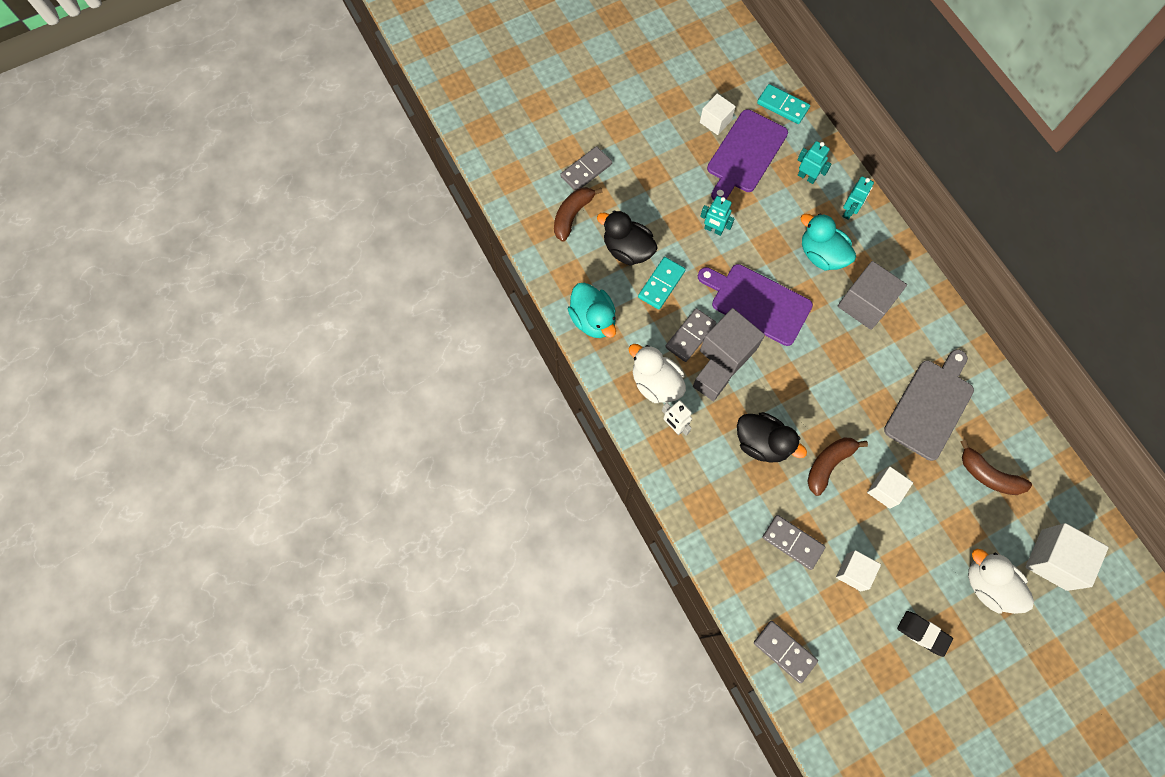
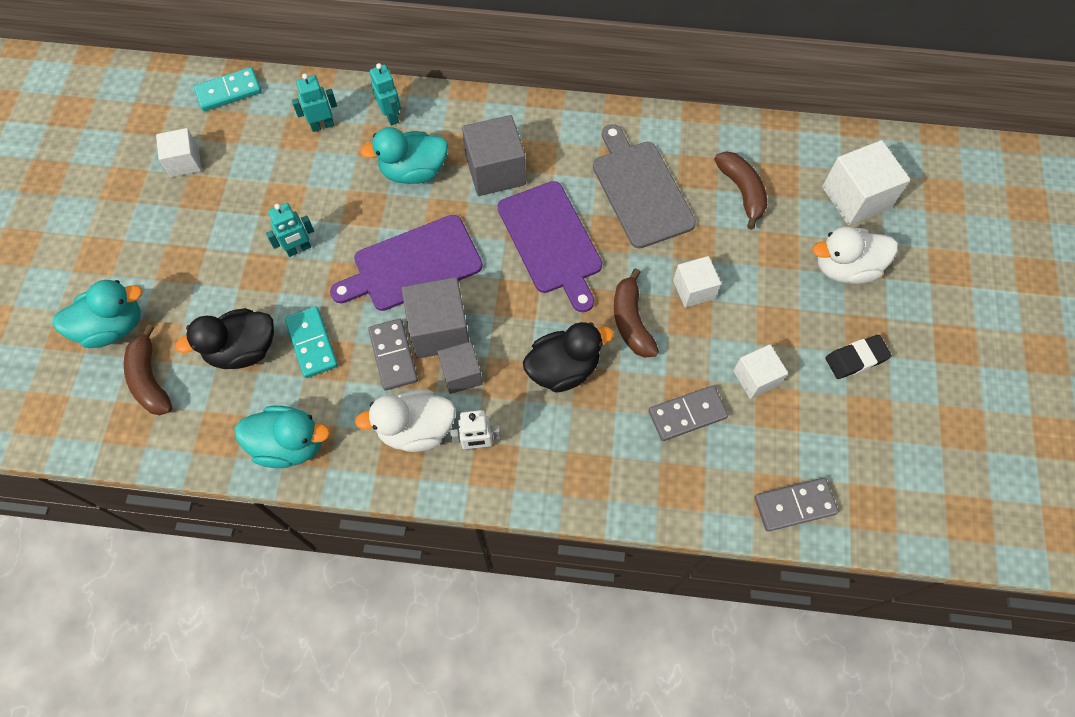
camera: 55 degrees left, 5 degrees down
(586, 170) = (113, 327): grey domino -> turquoise duck
(745, 154) = (246, 161): purple cutting board -> purple cutting board (551, 241)
(988, 475) = (741, 191): brown banana -> brown banana turned 90 degrees counterclockwise

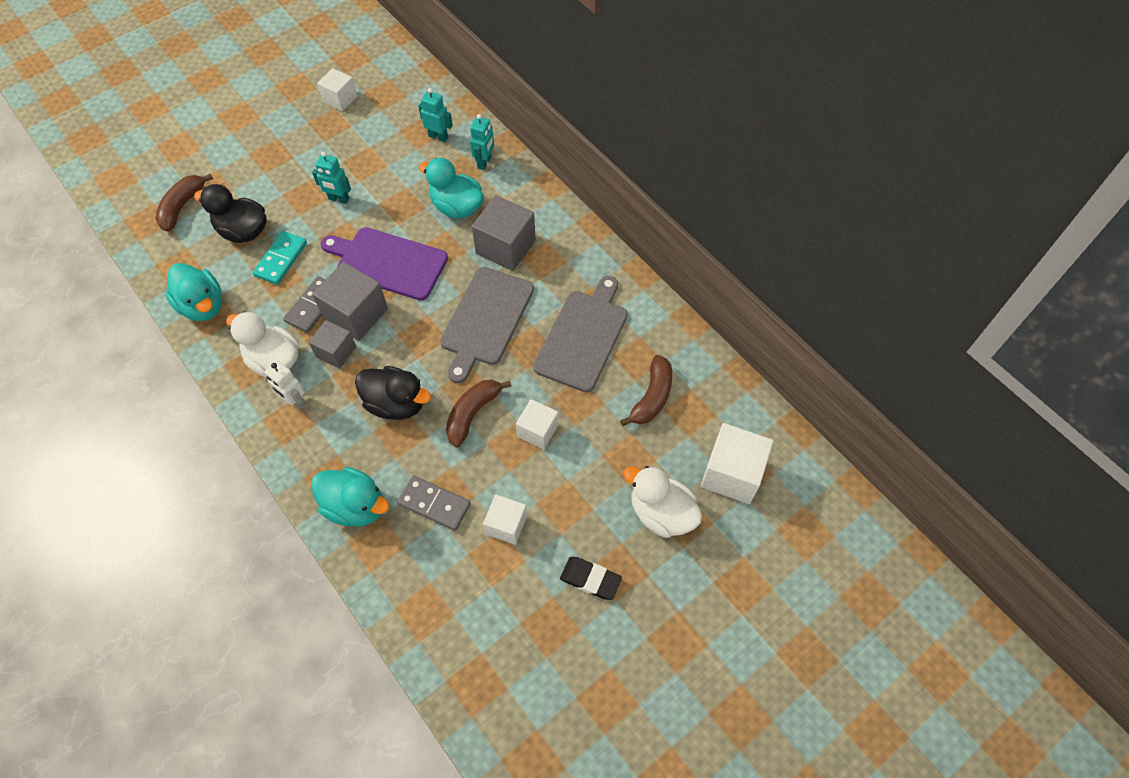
camera: 45 degrees right, 5 degrees down
(113, 327) = (199, 162): turquoise duck -> turquoise duck (355, 506)
(229, 91) = (411, 76): turquoise domino -> none
(551, 241) = (485, 320): purple cutting board -> grey cutting board
(794, 505) = (428, 628): grey domino -> none

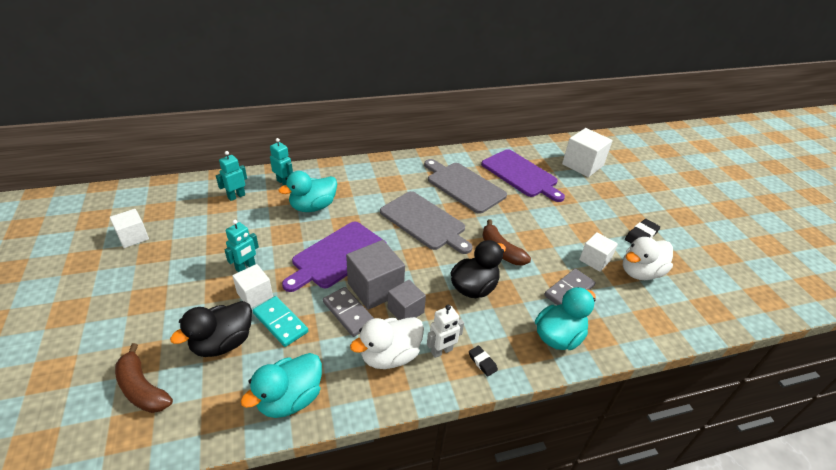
camera: 70 degrees left, 20 degrees down
(203, 306) = (290, 399): turquoise duck -> turquoise duck turned 150 degrees clockwise
(293, 441) = (482, 362): none -> black eraser
(505, 247) = (368, 195): grey cube -> none
(537, 431) = (527, 225): white cube -> white cube (255, 295)
(652, 397) = (521, 175): brown banana -> purple cutting board
(661, 513) = (601, 196): white duck -> white duck (640, 272)

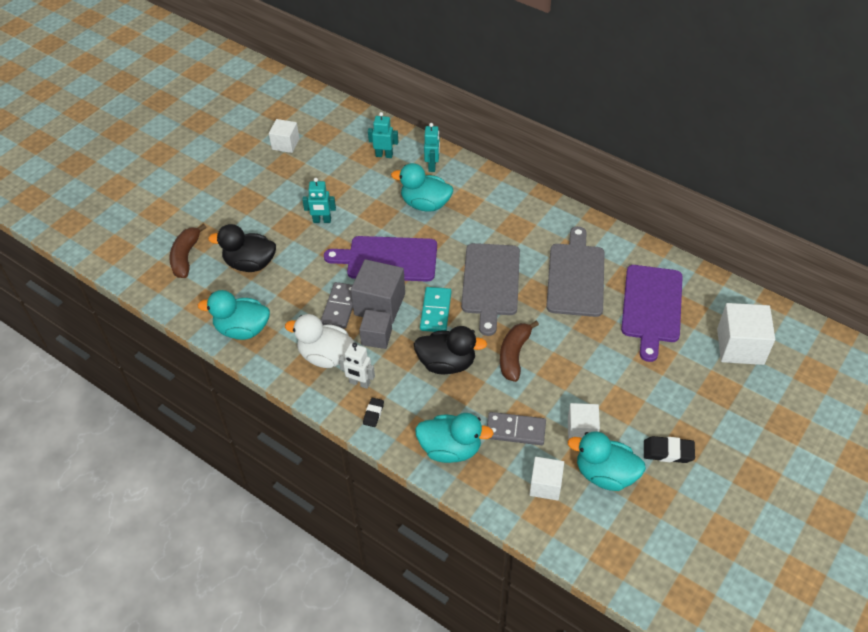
camera: 55 degrees right, 10 degrees up
(255, 295) = (303, 246): white cube -> white cube (545, 485)
(280, 322) = (294, 278): turquoise domino -> turquoise domino (436, 311)
(640, 272) = (605, 474): white duck -> turquoise duck

